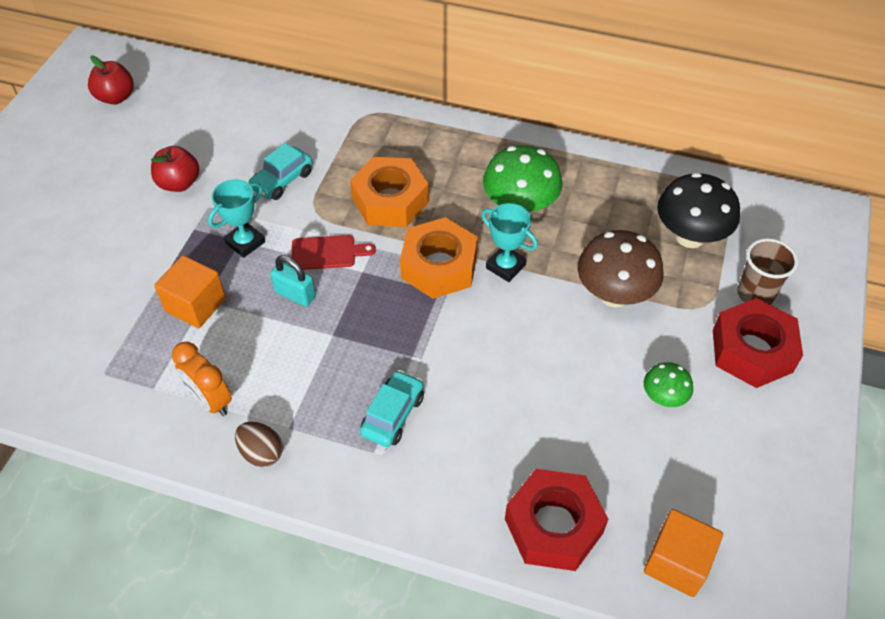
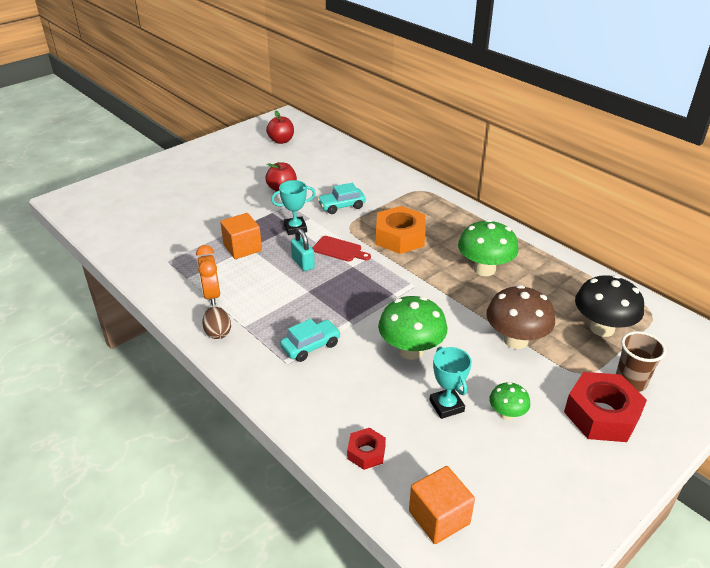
camera: 30 degrees right, 15 degrees down
(439, 266) = (404, 281): orange nut -> none
(505, 266) = (449, 297): turquoise trophy -> turquoise trophy (446, 406)
(512, 364) = (411, 350): none -> green mushroom
(553, 526) = (366, 453): red nut -> red nut, size x0.52

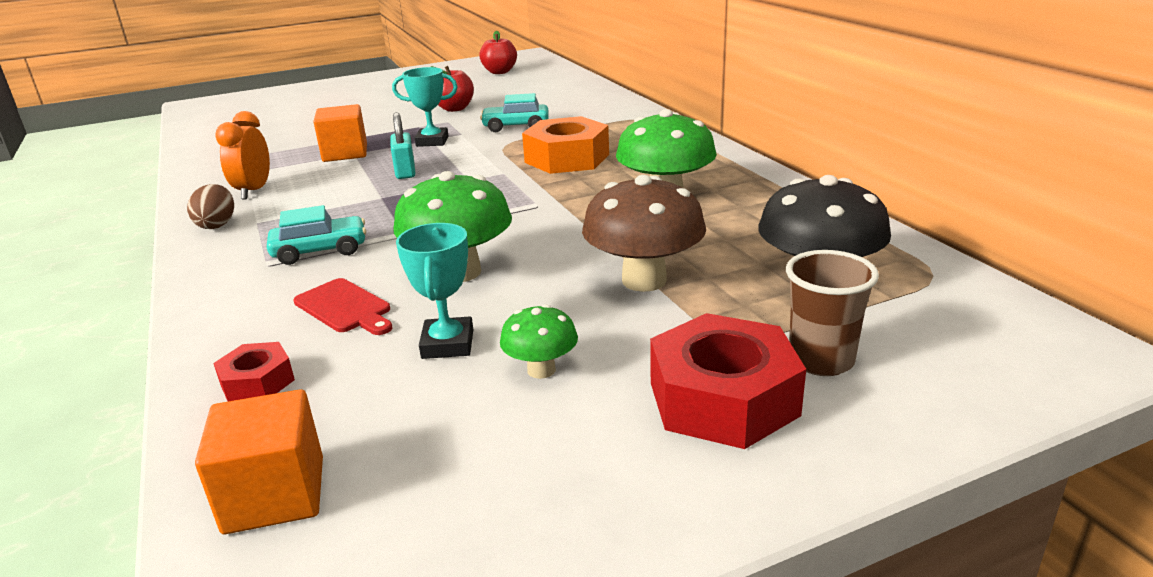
camera: 20 degrees right, 10 degrees down
(339, 250) = (468, 164): red cutting board -> red cutting board (345, 308)

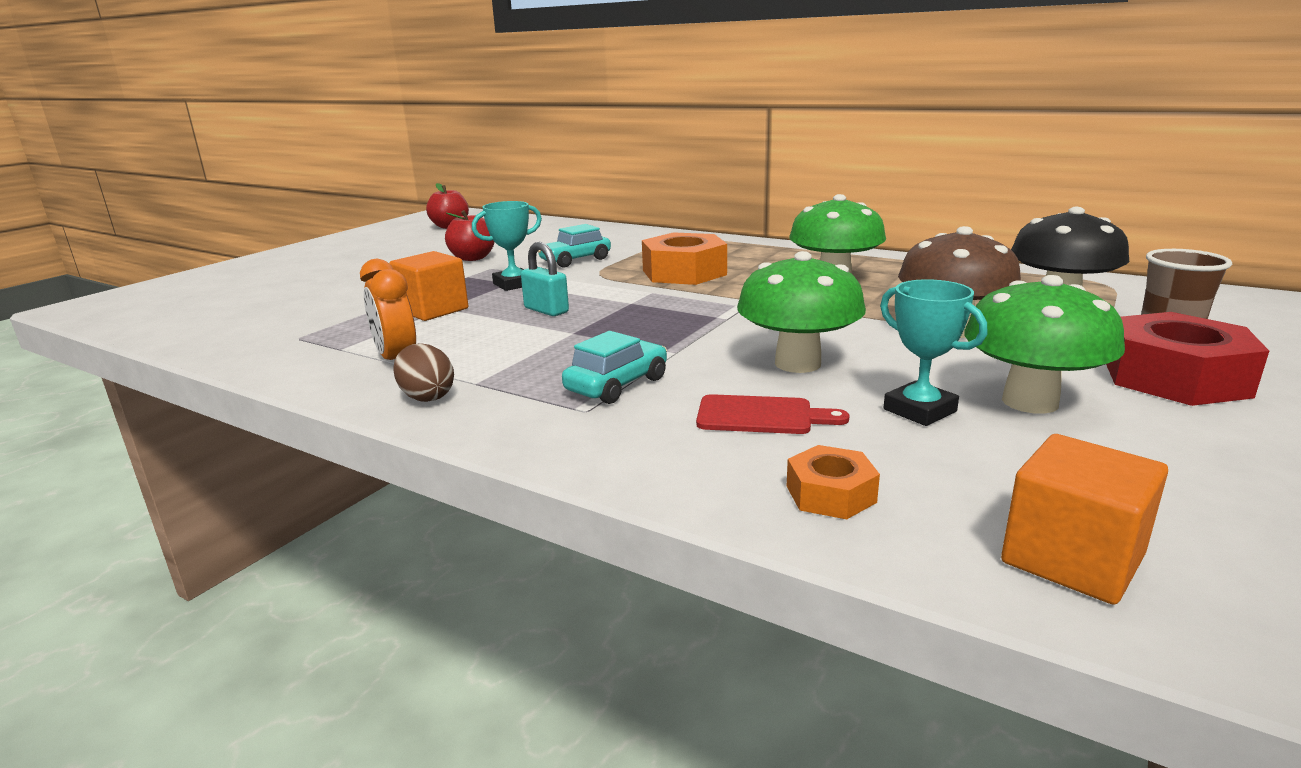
camera: 35 degrees left, 5 degrees down
(257, 382) = (830, 494): red nut -> orange nut
(541, 370) = (1030, 402): green mushroom -> green mushroom, size x1.86

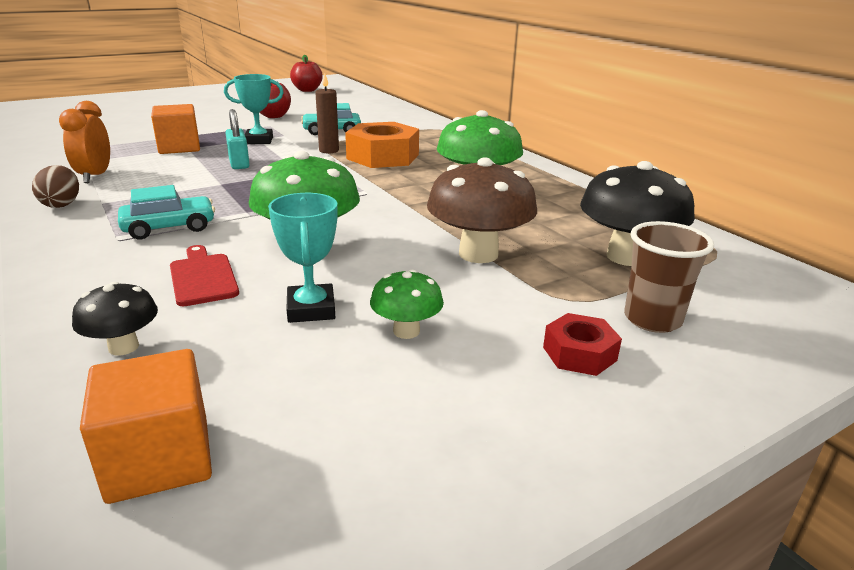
camera: 25 degrees right, 5 degrees up
(615, 278) = (329, 150): none -> brown candle
(761, 416) = (203, 277): red cutting board -> red cutting board turned 150 degrees counterclockwise
(830, 494) = (123, 347): orange nut -> black mushroom
(1030, 402) = (406, 331): green mushroom -> green mushroom, size x0.54
(1174, 378) = (579, 354): red nut -> red nut, size x0.52

